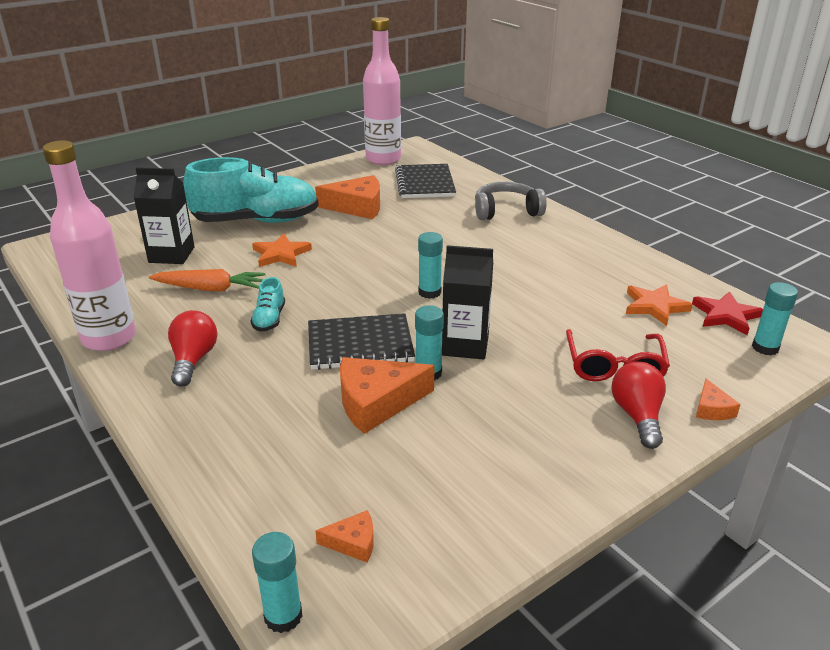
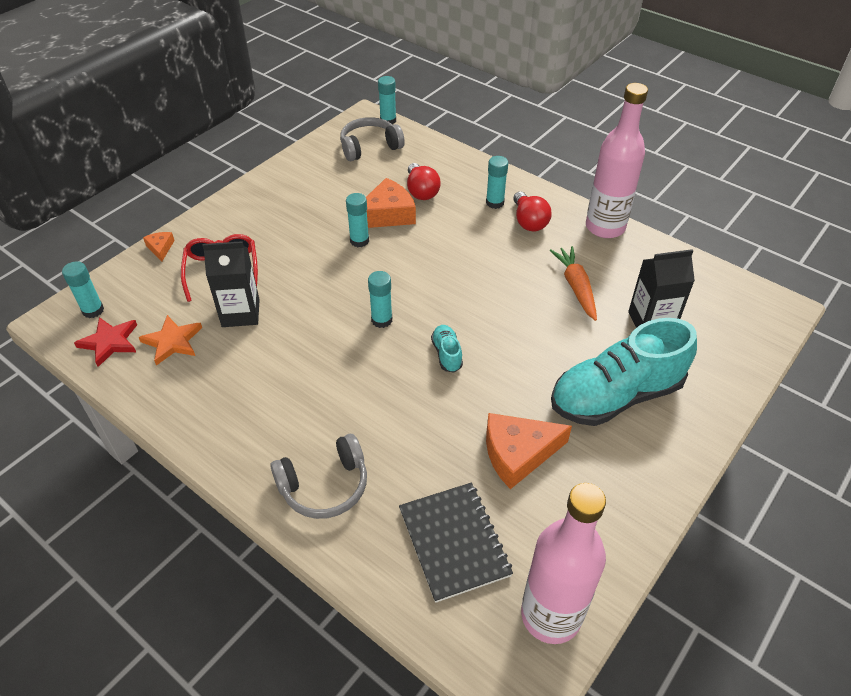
camera: 165 degrees right, 15 degrees up
(210, 289) = (576, 287): orange carrot -> orange carrot turned 90 degrees clockwise
(215, 392) = (495, 203): none -> turquoise glue stick
(269, 319) = (502, 265): turquoise shoe -> turquoise shoe (447, 354)
(281, 254) = (548, 344): orange star -> none
(353, 542) = (369, 147): orange cheese -> grey headphones
(360, 344) = (418, 255): black notebook -> none
(465, 345) = (338, 269): black carton -> black carton (240, 313)
(637, 416) = (213, 234): red light bulb -> red light bulb (421, 191)

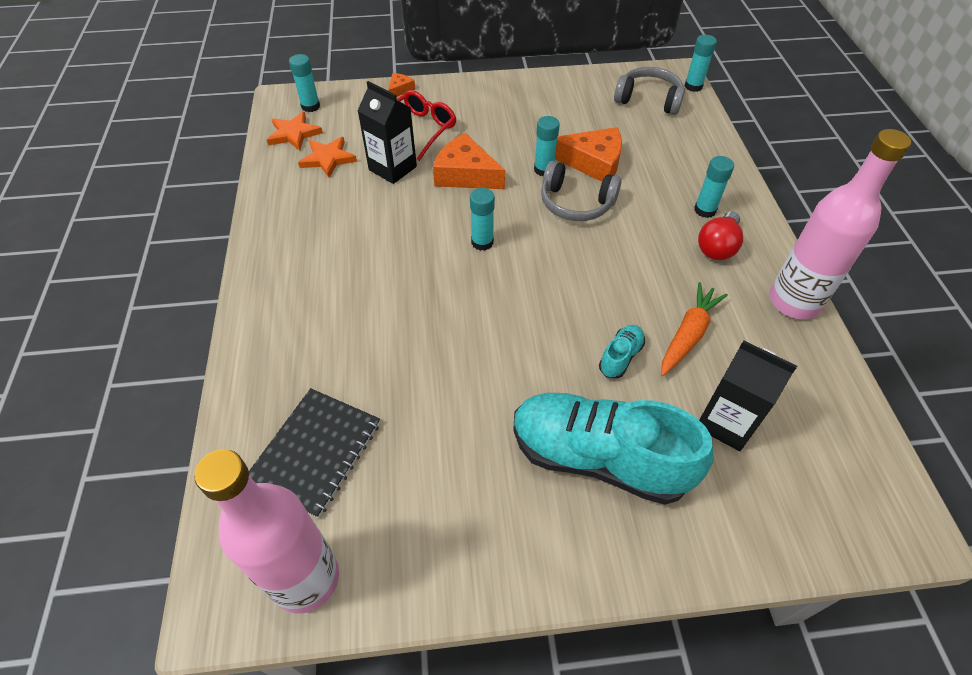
camera: 45 degrees right, 5 degrees up
(109, 342) = (294, 134): red star -> orange star
(324, 486) = (289, 332): grey headphones -> grey headphones (576, 203)
(421, 191) = (647, 161): red light bulb -> none
(447, 354) = (497, 306): turquoise shoe -> turquoise shoe (620, 357)
(518, 453) = (449, 430): orange cheese -> orange cheese (465, 174)

